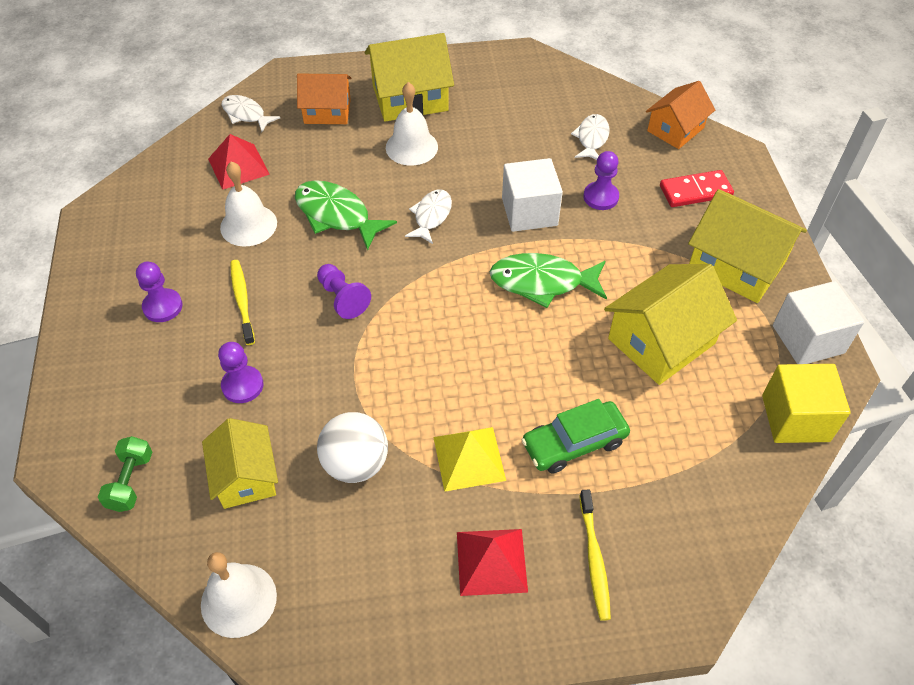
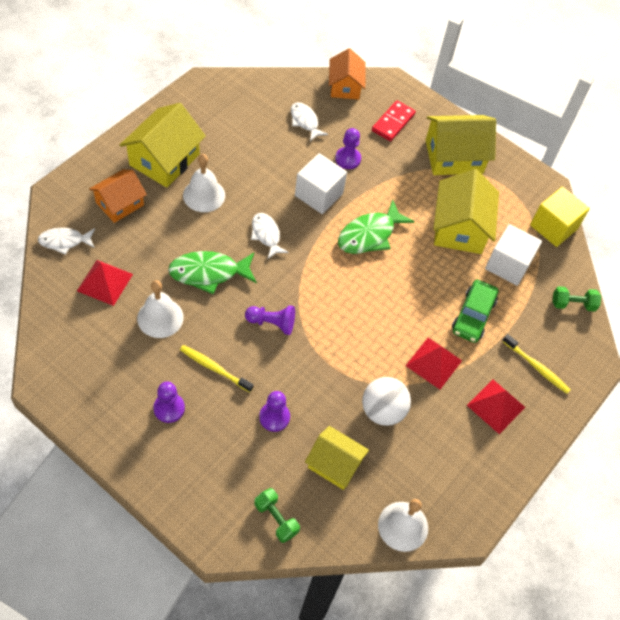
camera: 50 degrees left, 5 degrees up
(469, 458) = (433, 363): yellow pyramid -> red pyramid
(726, 523) = (573, 304): none -> green dumbbell
(808, 339) = (522, 178): white cube -> white cube (508, 265)

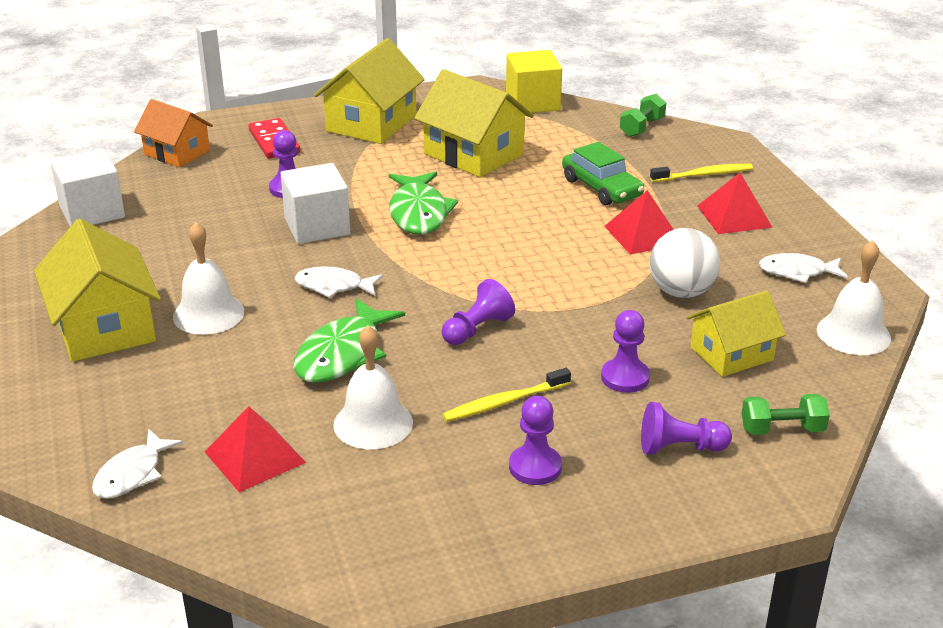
camera: 50 degrees left, 25 degrees down
(120, 204) = (130, 394): orange house -> none
(227, 471) = (679, 448): none -> purple pawn
(305, 121) = (192, 197): white fish -> white fish (797, 272)
(508, 265) = (554, 144): white cube -> white cube (92, 212)

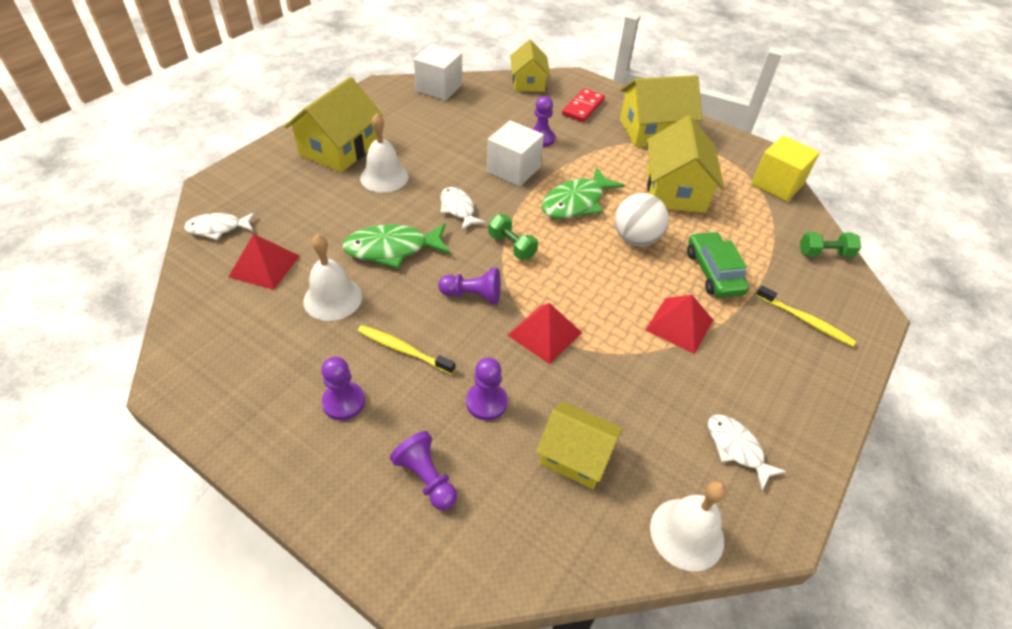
camera: 50 degrees right, 15 degrees up
(177, 152) = (528, 82): orange house -> yellow house
(601, 188) = (713, 272): green car -> green car turned 150 degrees clockwise
(681, 292) = (627, 384): white ball -> white ball (636, 239)
(734, 216) = (769, 368): red pyramid -> red pyramid (544, 333)
(782, 429) = (502, 539): green dumbbell -> green dumbbell (511, 246)

